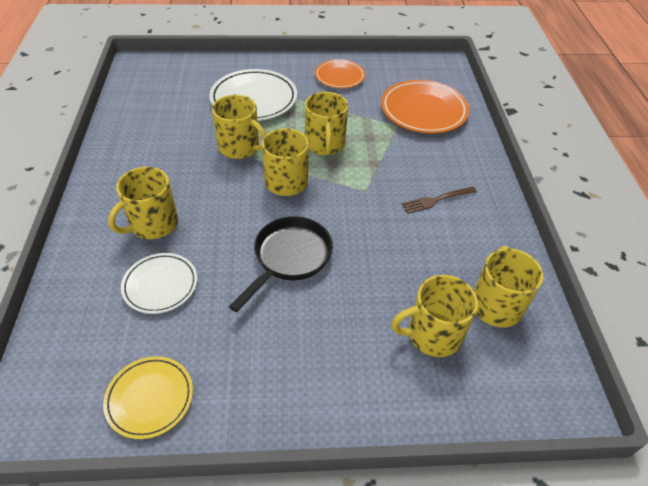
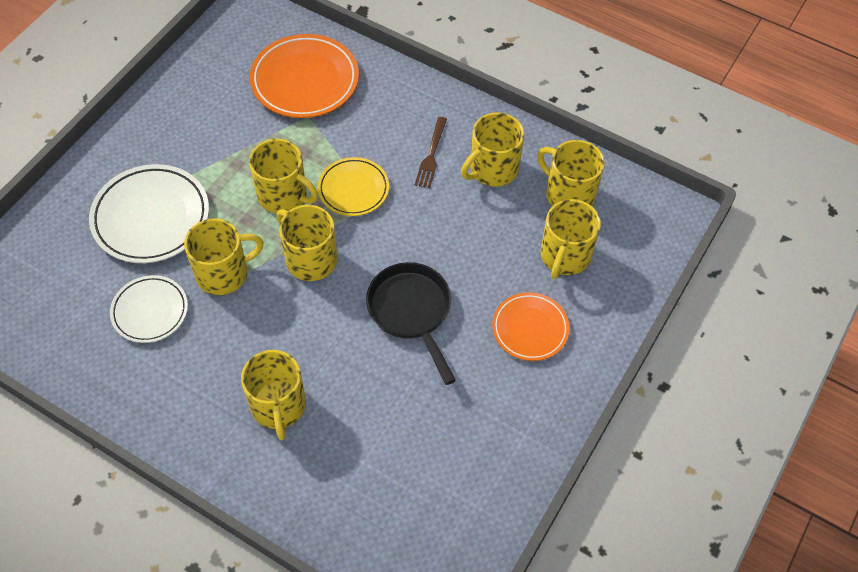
camera: 55 degrees left, 10 degrees up
(150, 398) = (485, 492): yellow plate -> yellow plate (353, 189)
(160, 285) = (366, 433): white plate -> white plate (150, 311)
(339, 77) = (183, 115): orange plate -> orange plate (530, 329)
(464, 241) = (493, 169): none -> yellow mug

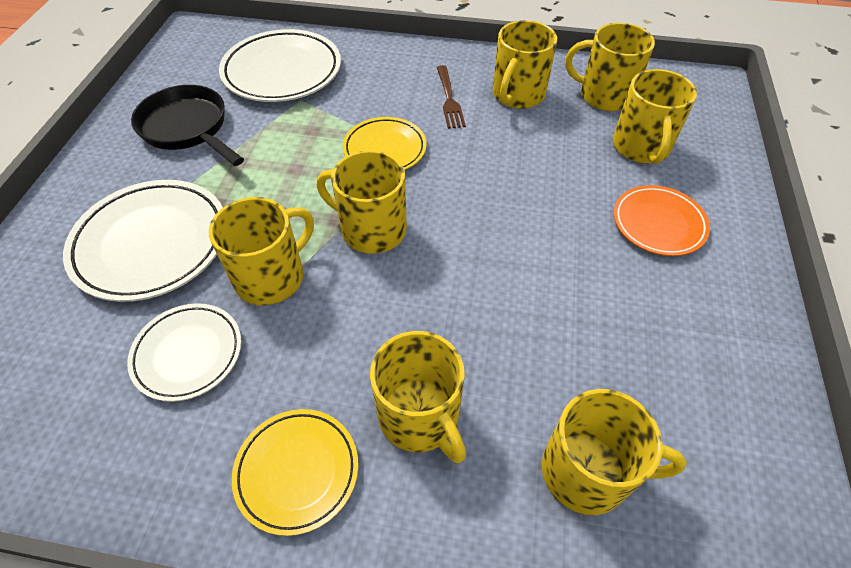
camera: 20 degrees left, 5 degrees down
(189, 411) = (297, 471): none -> yellow plate
(283, 195) = (308, 176): yellow mug -> yellow mug (587, 472)
(305, 80) = (282, 72): orange plate -> white plate
(411, 311) = (520, 247): black pan -> black pan (187, 128)

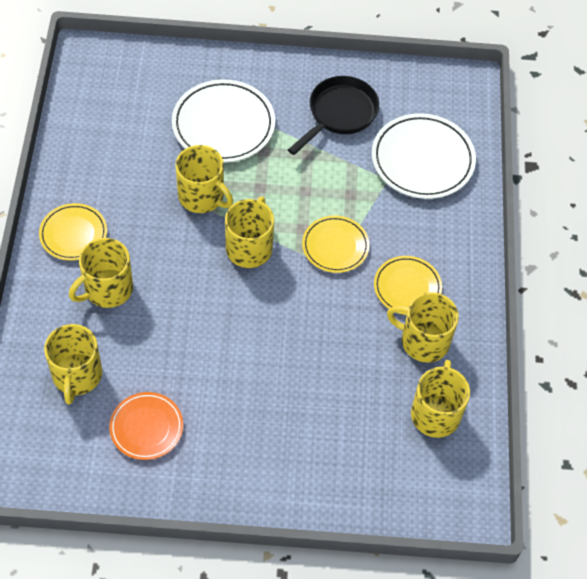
camera: 80 degrees right, 5 degrees up
(188, 354) = (142, 167): white plate -> none
(449, 99) = (407, 287): brown fork -> yellow plate
(641, 147) = (367, 437): yellow mug -> none
(658, 224) = (276, 439): orange plate -> orange plate (146, 427)

